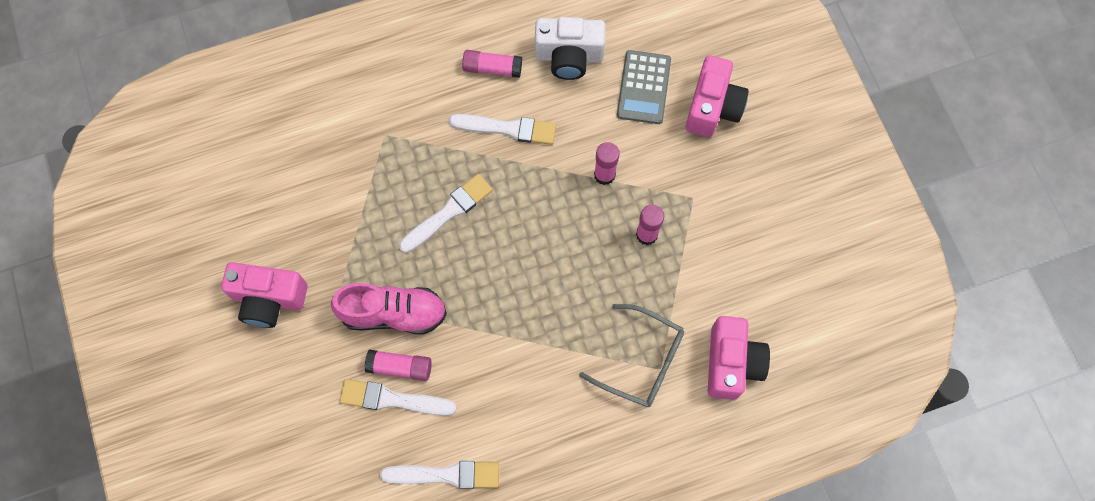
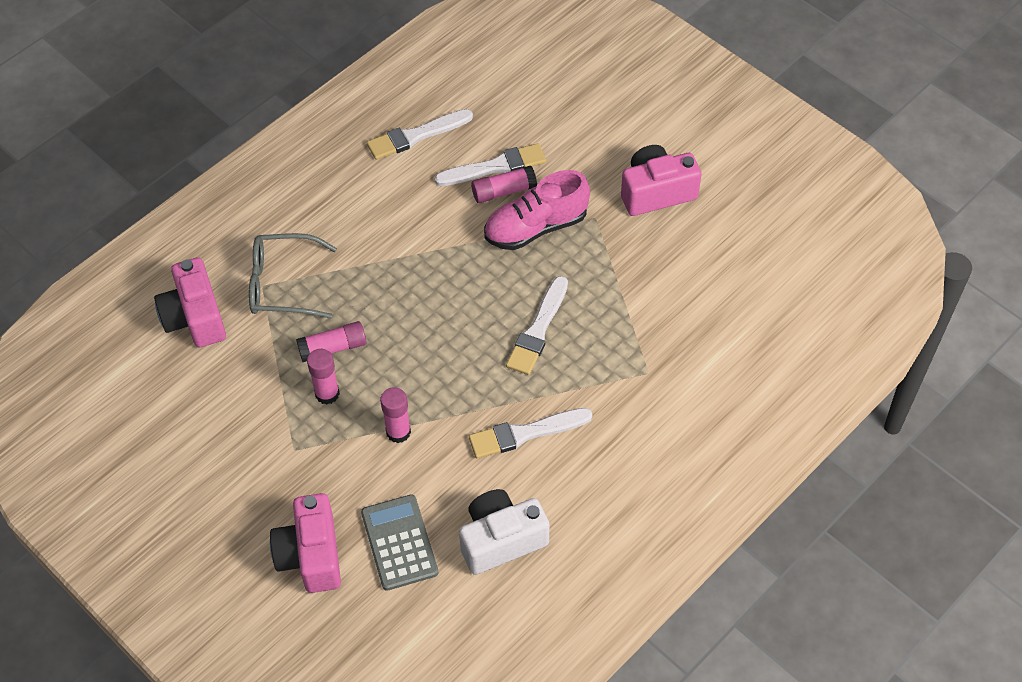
camera: 155 degrees right, 15 degrees down
(492, 68) = (578, 489): pink glue stick -> pink glue stick (333, 348)

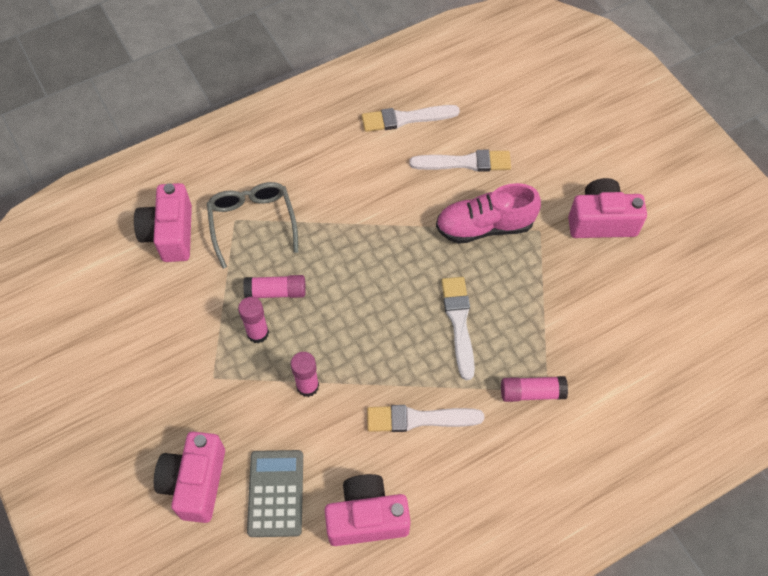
camera: 15 degrees right, 5 degrees up
(283, 284) = (252, 223): grey glasses -> grey glasses turned 60 degrees clockwise
(501, 540) = (367, 517): white camera -> pink camera
(503, 191) = (466, 186): pink glue stick -> pink glue stick (532, 392)
(538, 330) = (459, 323): white brush -> white brush turned 135 degrees clockwise

